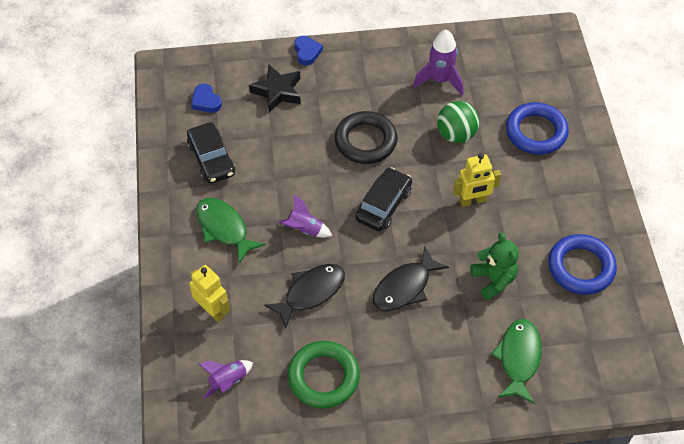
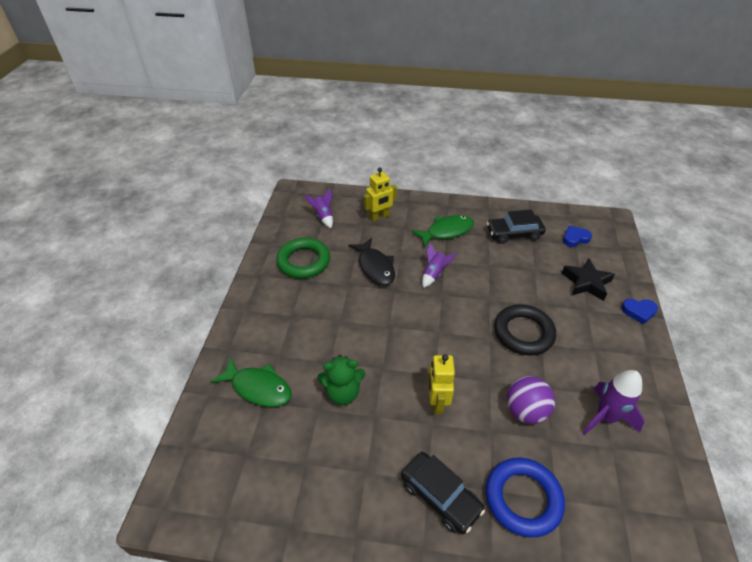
camera: 105 degrees right, 10 degrees down
(383, 205) = (447, 329): black car -> black car (440, 496)
(405, 287) = (359, 324): black fish -> none
(456, 134) = (525, 411): green ball -> purple ball
(581, 267) = (329, 479): blue ring -> none

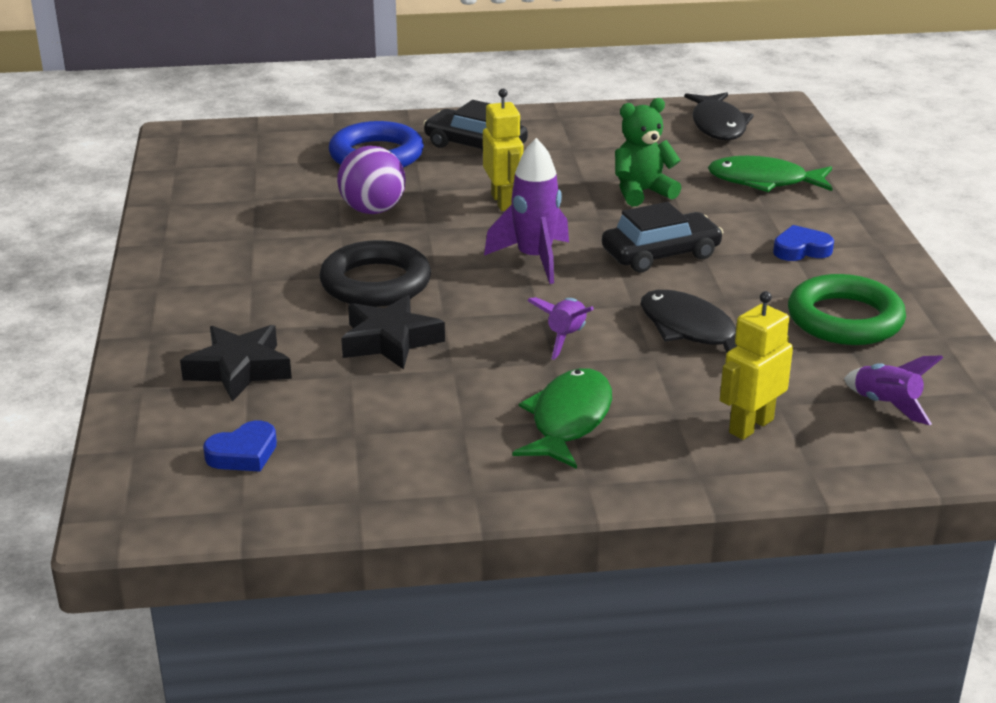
camera: 165 degrees right, 15 degrees down
(235, 483) = (718, 125): none -> black fish
(446, 231) = (568, 420): green fish -> green fish turned 150 degrees clockwise
(514, 234) = (400, 440): black car -> black car (661, 254)
(516, 288) = (390, 341): none -> black star
(605, 417) = (255, 219): purple rocket -> purple rocket (534, 259)
(638, 312) = (145, 339): blue heart -> blue heart (801, 249)

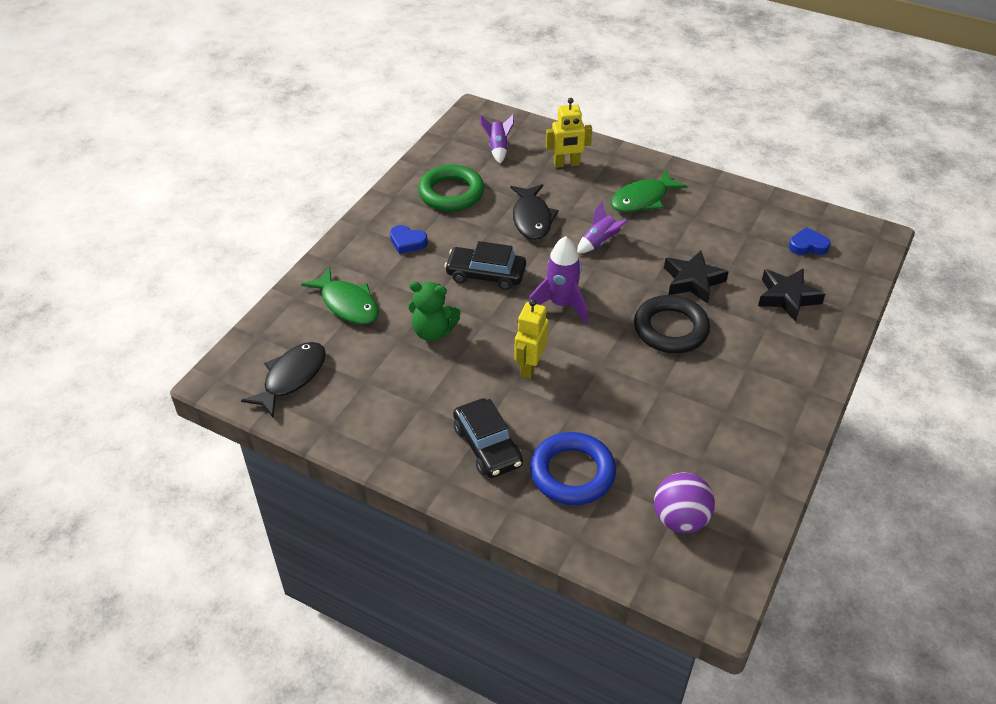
camera: 145 degrees left, 15 degrees up
(373, 210) = (624, 402): purple ball -> purple ball (680, 519)

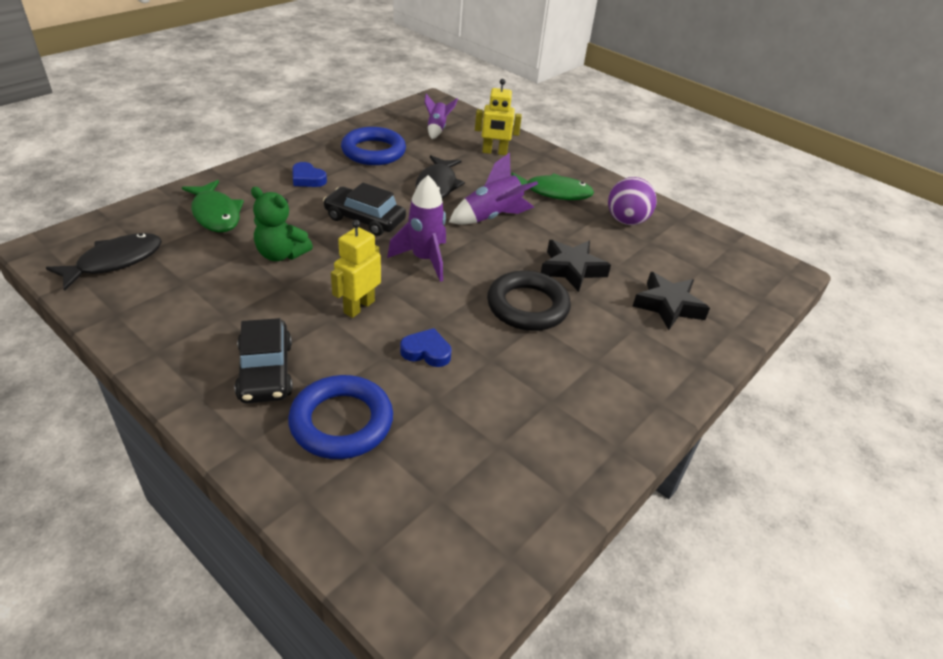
camera: 10 degrees right, 5 degrees down
(451, 193) = (373, 151): green ring -> blue ring
(599, 242) = (492, 217): purple rocket -> purple rocket, size x1.54
(642, 199) = (553, 192): green fish -> green fish turned 150 degrees counterclockwise
(680, 519) = (439, 507): purple ball -> purple ball (626, 221)
(808, 245) = (708, 264): blue heart -> blue heart (426, 352)

